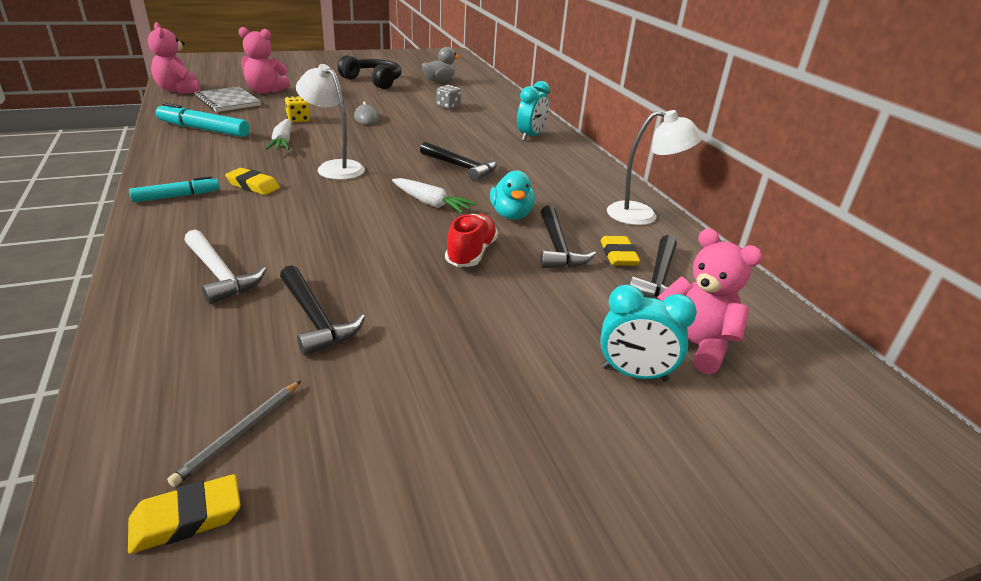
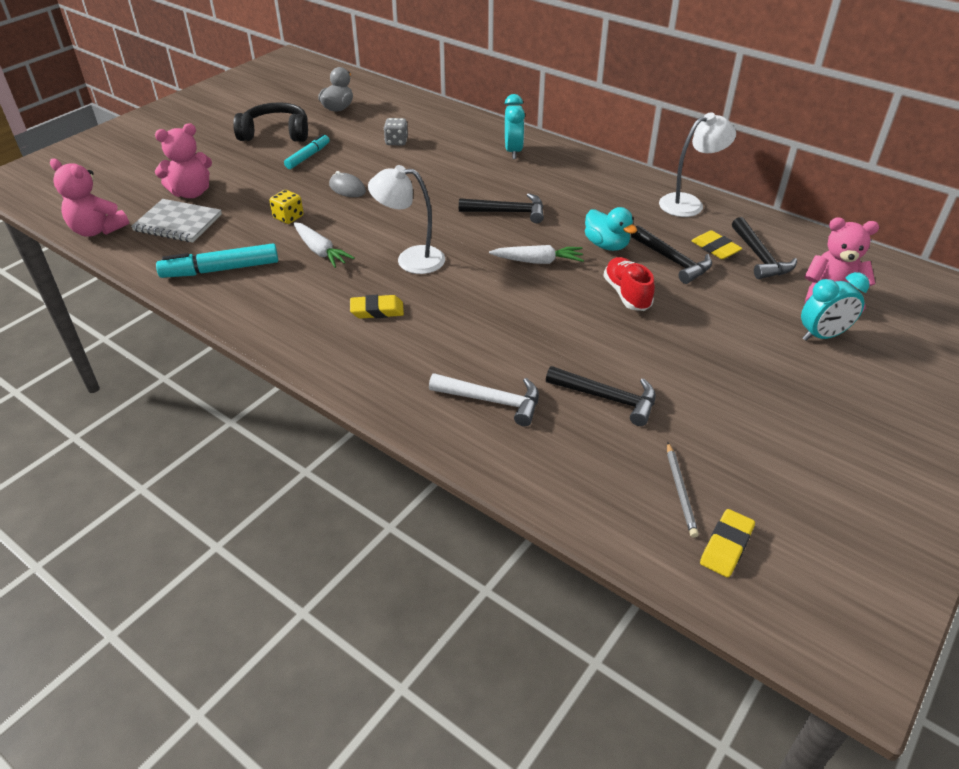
camera: 30 degrees left, 10 degrees up
(177, 196) = (334, 352): turquoise marker -> turquoise marker (308, 156)

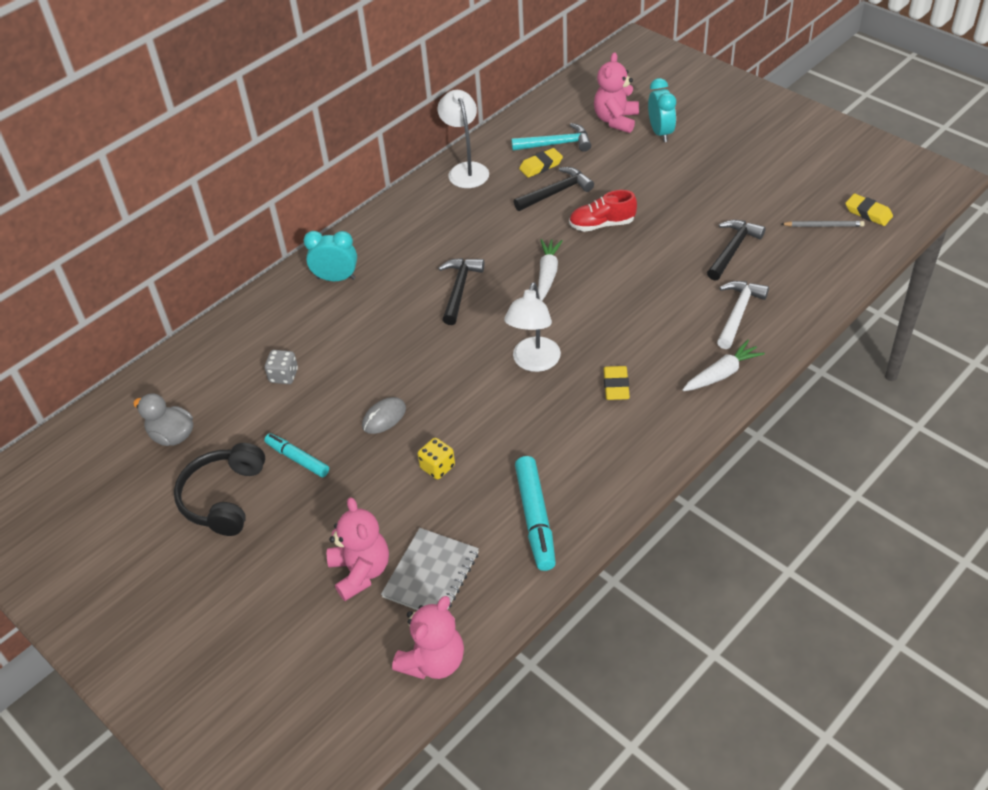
camera: 80 degrees left, 5 degrees up
(320, 251) = (510, 434): white carrot -> white carrot (721, 374)
(606, 245) = (527, 228): turquoise duck -> none
(760, 257) = (556, 144): black hammer -> turquoise hammer

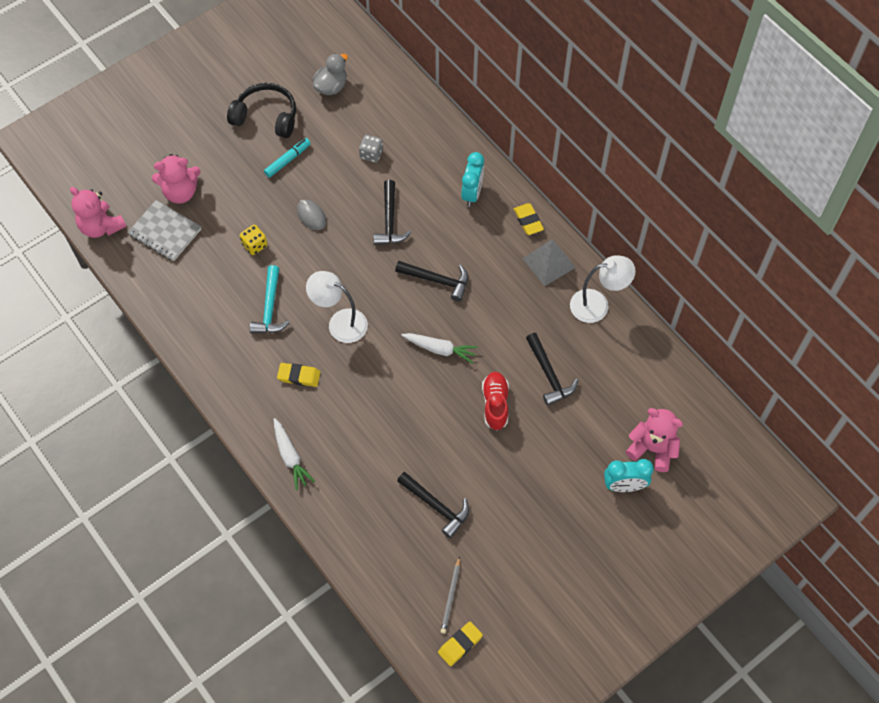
camera: 95 degrees right, 15 degrees up
(382, 342) = (390, 221): none -> black hammer
(421, 208) = (549, 263): none -> grey pyramid
(535, 518) = (191, 300): turquoise marker -> none
(541, 166) = (591, 368): yellow eraser -> yellow eraser (528, 221)
(556, 144) = (623, 387): turquoise hammer -> turquoise hammer (270, 308)
(738, 313) = (355, 488): white hammer -> none

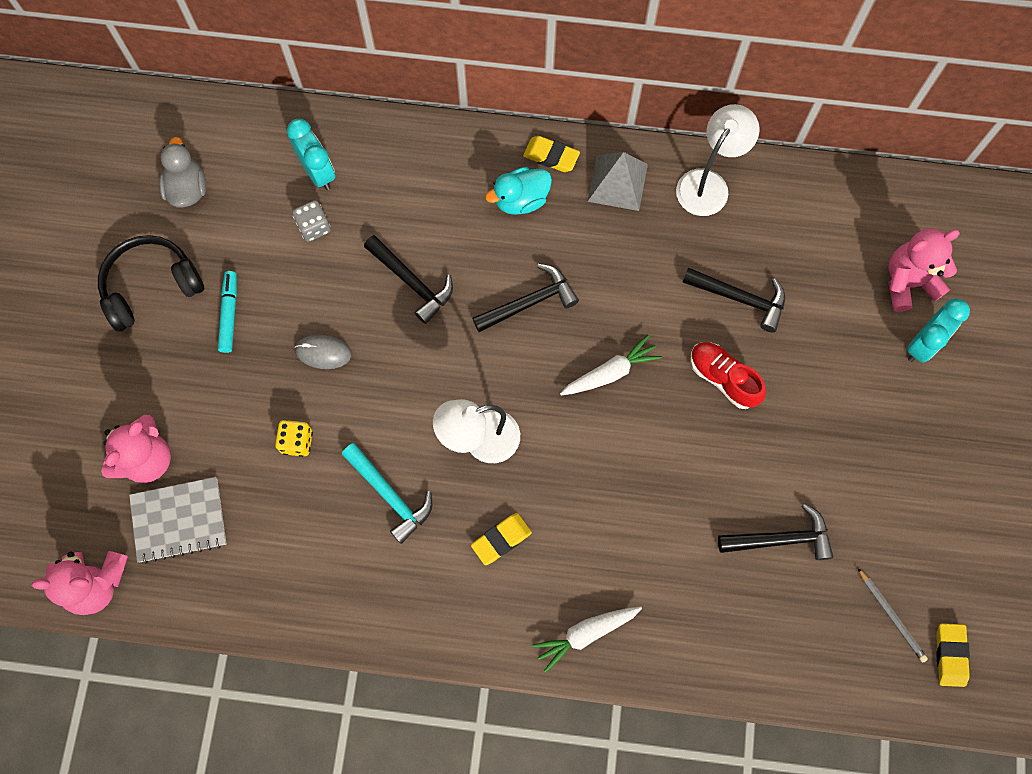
camera: 45 degrees left, 10 degrees up
(290, 456) = (586, 633): white carrot -> white carrot turned 135 degrees clockwise
(472, 193) = (465, 177): turquoise clock -> turquoise clock (318, 172)
(488, 228) = (521, 200): none -> turquoise duck

